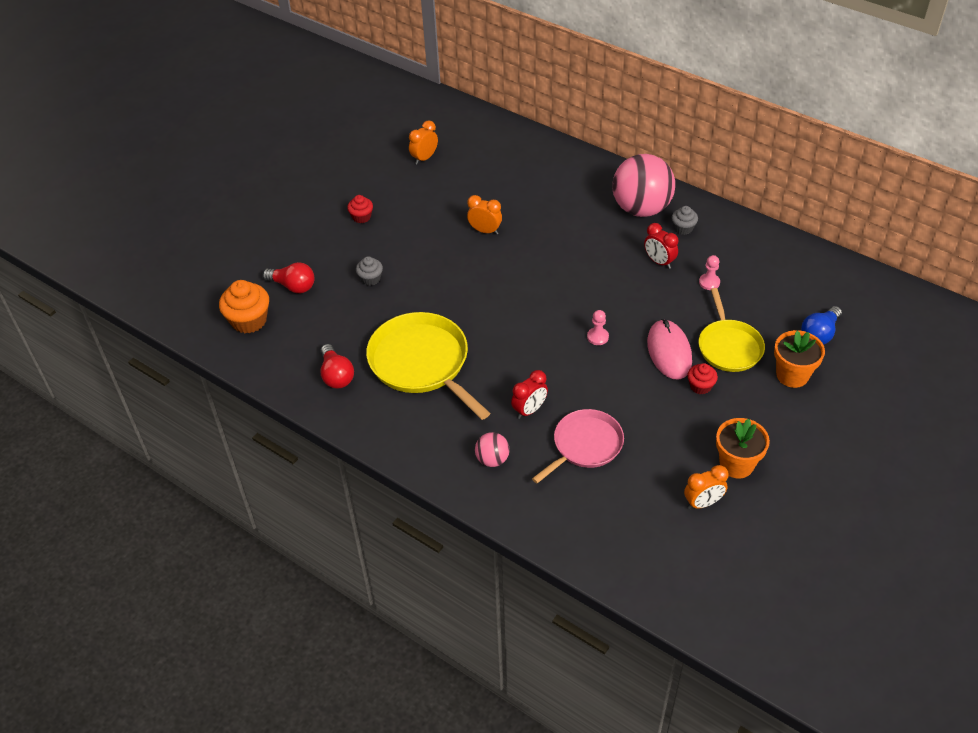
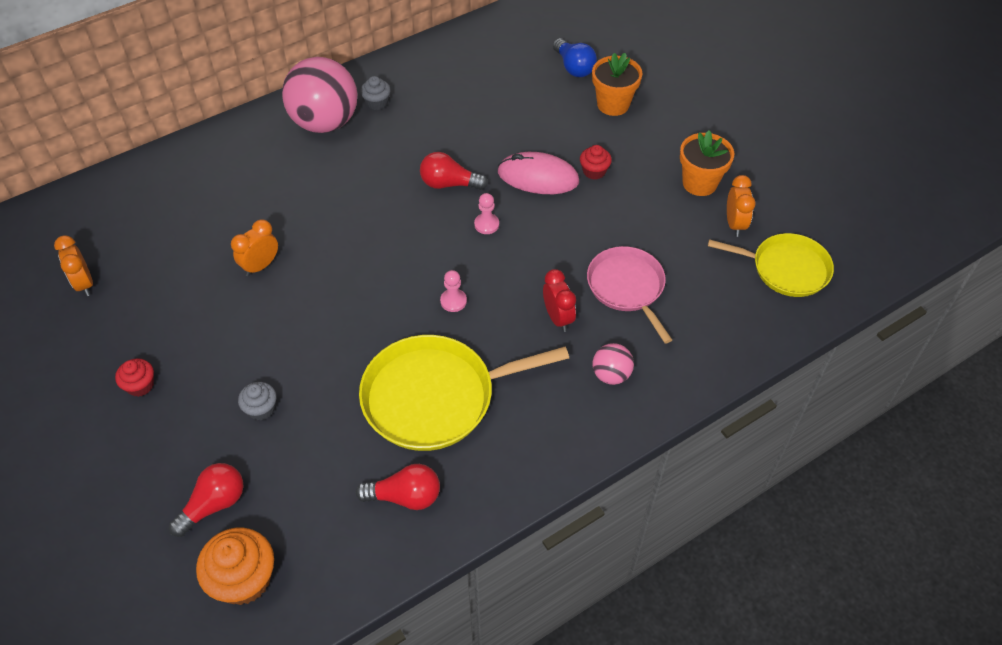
camera: 70 degrees left, 5 degrees up
(625, 300) = (449, 184): none -> red light bulb
(659, 262) = (411, 138): red clock -> none
(709, 282) = (464, 113): pink pawn -> pink pawn (453, 301)
(729, 346) = (555, 132): yellow pan -> yellow pan (786, 269)

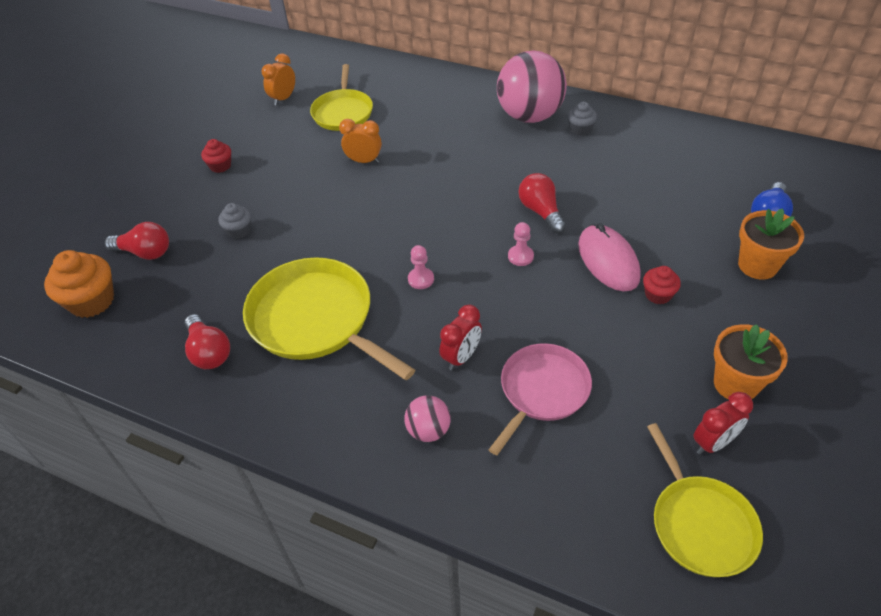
camera: 60 degrees right, 5 degrees down
(166, 246) = (343, 112): none -> yellow pan
(734, 224) = (713, 443): orange clock -> red clock

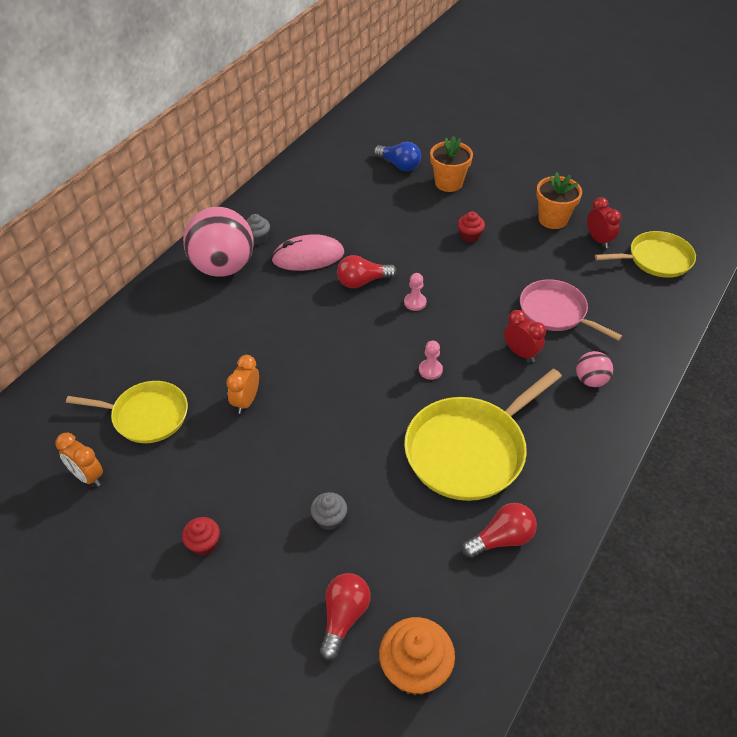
camera: 85 degrees left, 0 degrees up
(608, 261) = (430, 254): pink mouse -> pink mouse (308, 257)

